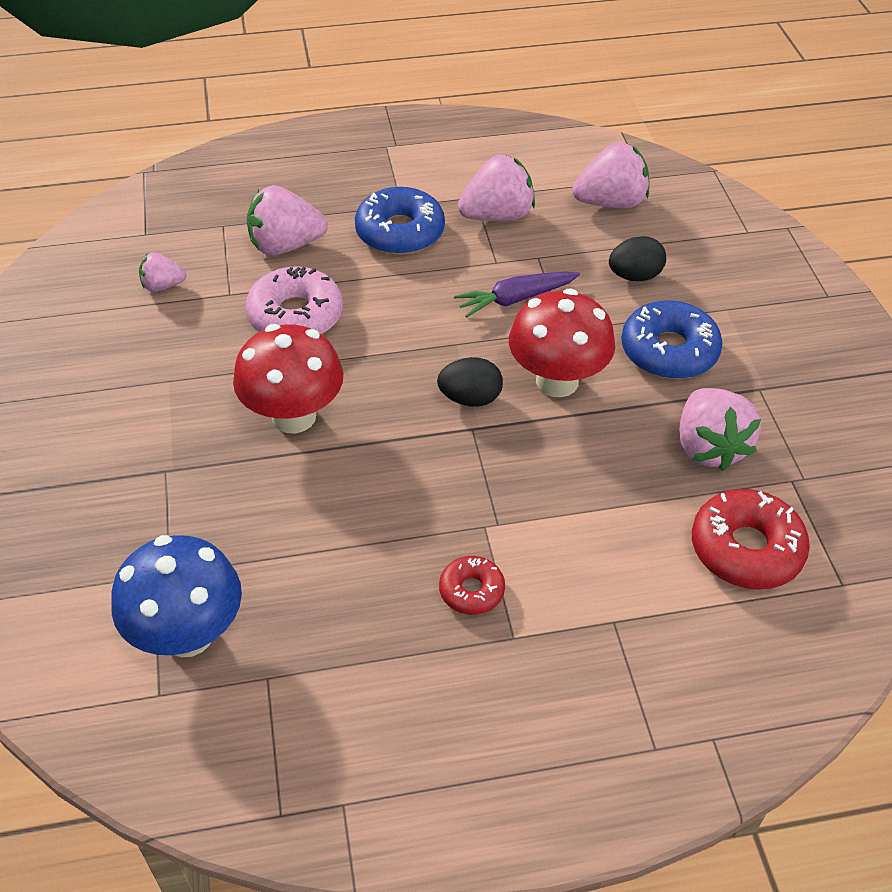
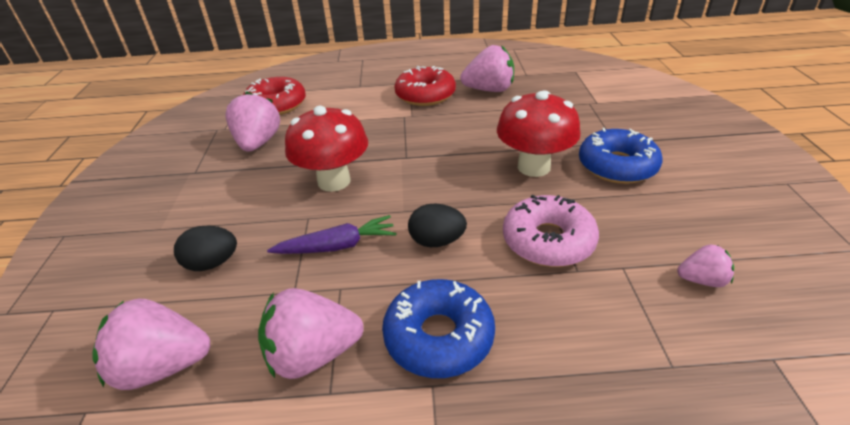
camera: 170 degrees left, 10 degrees down
(188, 634) = (569, 85): blue mushroom -> none
(285, 246) = (578, 325): pink strawberry -> pink strawberry (489, 90)
(470, 398) = (402, 173): black egg -> black egg (437, 241)
(471, 590) = (425, 95): red donut -> red donut, size x1.79
(669, 351) = (236, 198): blue donut -> blue donut (617, 166)

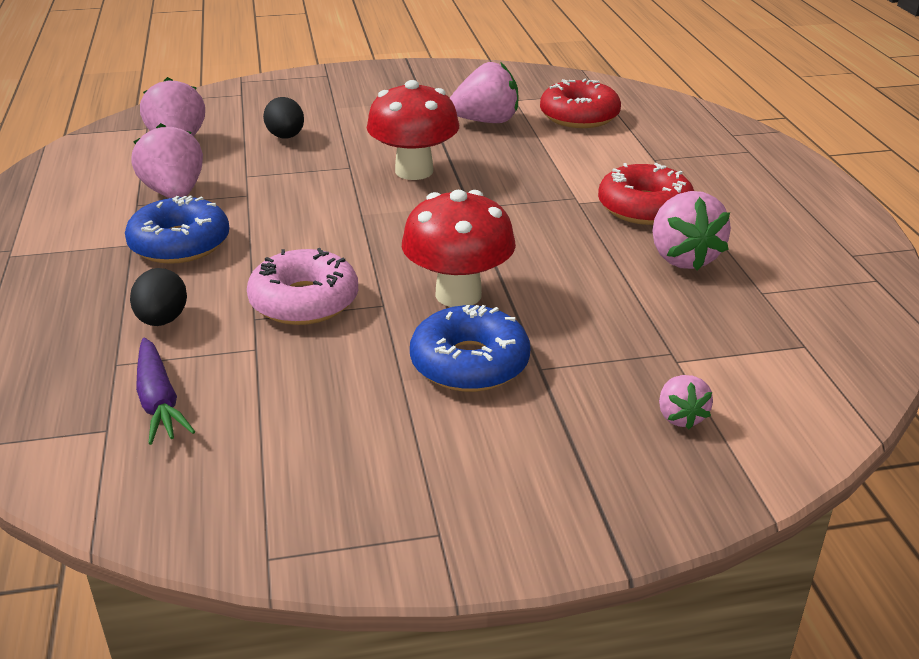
camera: 80 degrees right, 5 degrees down
(337, 246) = (304, 186): purple carrot -> purple carrot (159, 401)
(437, 241) = (308, 236): black egg -> black egg (162, 320)
(701, 280) = (226, 401): pink strawberry -> pink strawberry (680, 417)

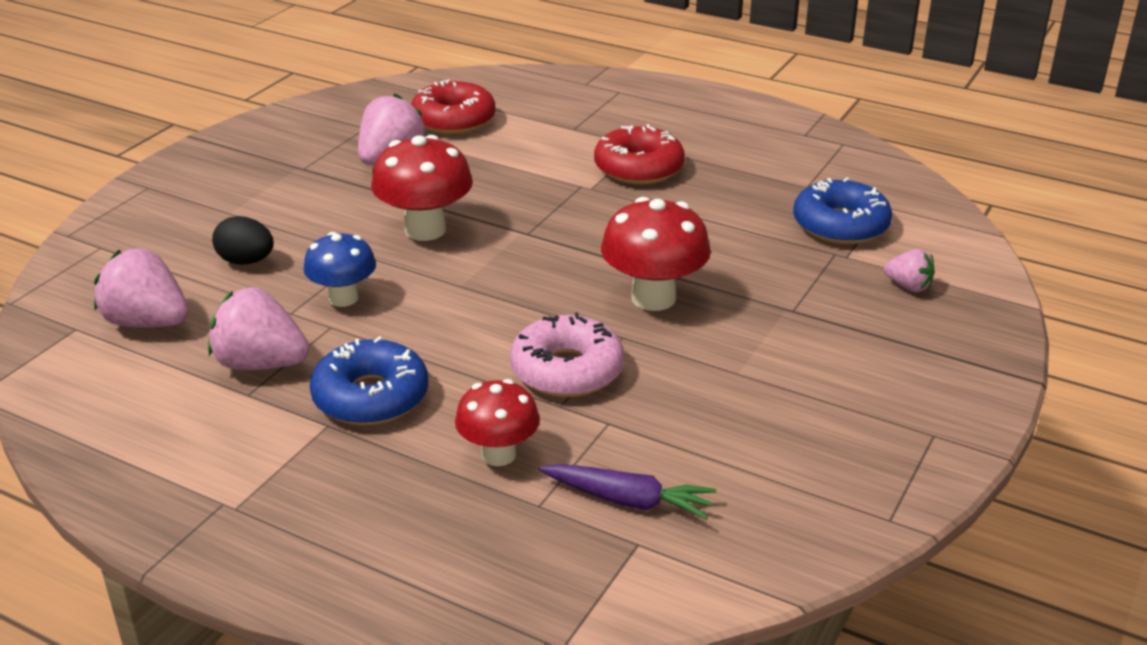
camera: 50 degrees left, 0 degrees up
(162, 320) = (498, 454): black egg -> red mushroom
(286, 183) = (343, 298): none -> blue mushroom
(469, 363) = (752, 335): blue donut -> blue donut (840, 225)
(682, 258) = (727, 190): pink strawberry -> none

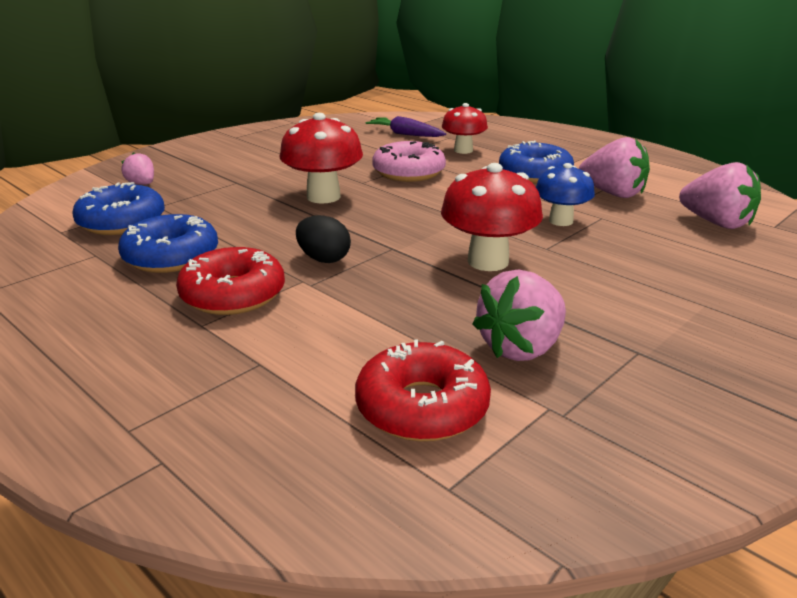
camera: 165 degrees left, 5 degrees down
(246, 261) = (658, 255): black egg -> black egg (323, 259)
(734, 194) = (171, 256): none -> blue donut

